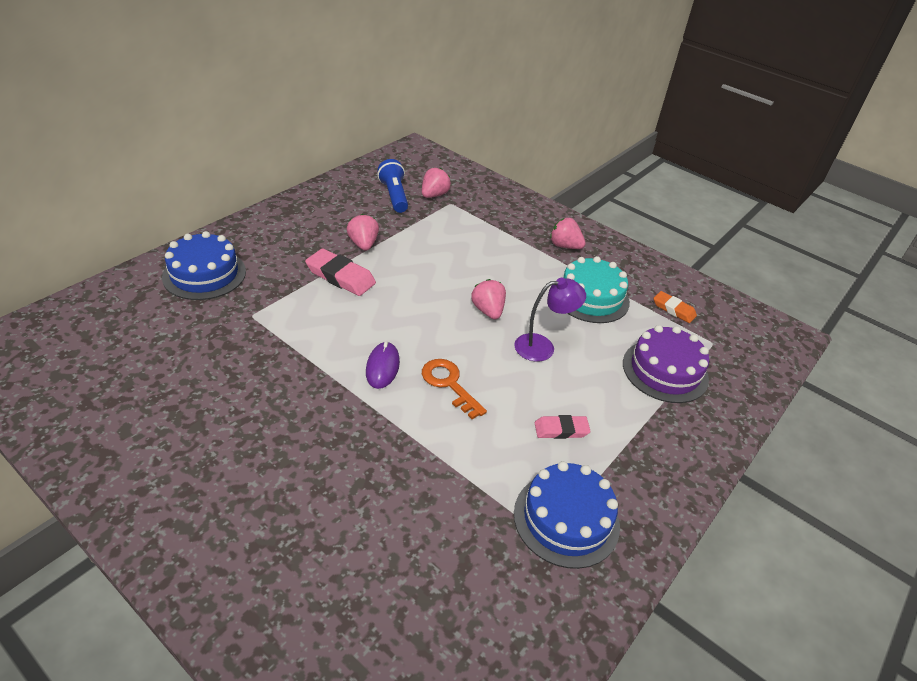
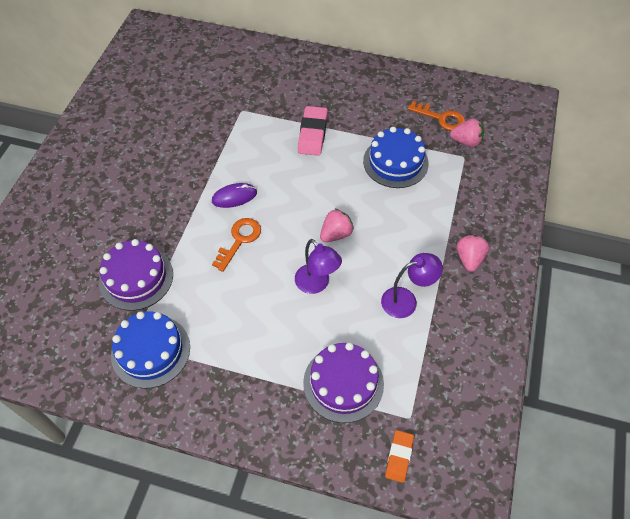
camera: 70 degrees right, 15 degrees up
(204, 274) = (265, 69): blue cake -> blue cake (395, 162)
(363, 244) = (360, 129): pink strawberry -> none
(394, 196) = (441, 118): blue flashlight -> orange key
(447, 501) = (136, 278): none -> purple cake
(561, 430) = (232, 324): pink eraser -> none
(591, 297) = (406, 300): turquoise cake -> purple lamp
(673, 309) = (437, 373): orange eraser -> orange eraser (399, 457)

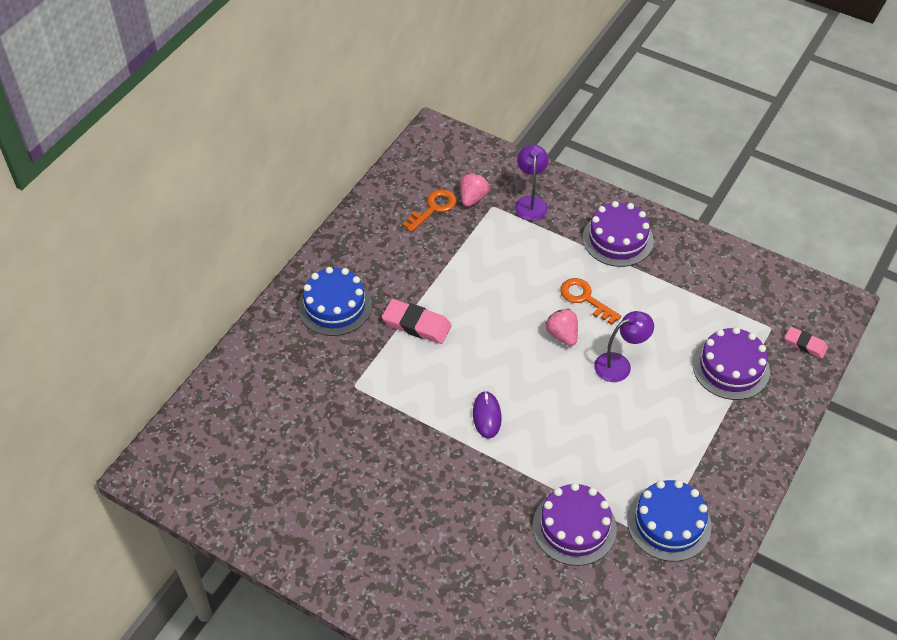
camera: 75 degrees left, 5 degrees down
(239, 240) = (548, 421): orange key -> orange key (585, 299)
(395, 162) = (482, 262): blue cake -> blue cake (335, 306)
(399, 457) = (805, 344): orange eraser -> pink eraser
(406, 300) = (653, 298): purple lamp -> purple lamp (530, 203)
(469, 259) = (617, 239): pink strawberry -> purple cake

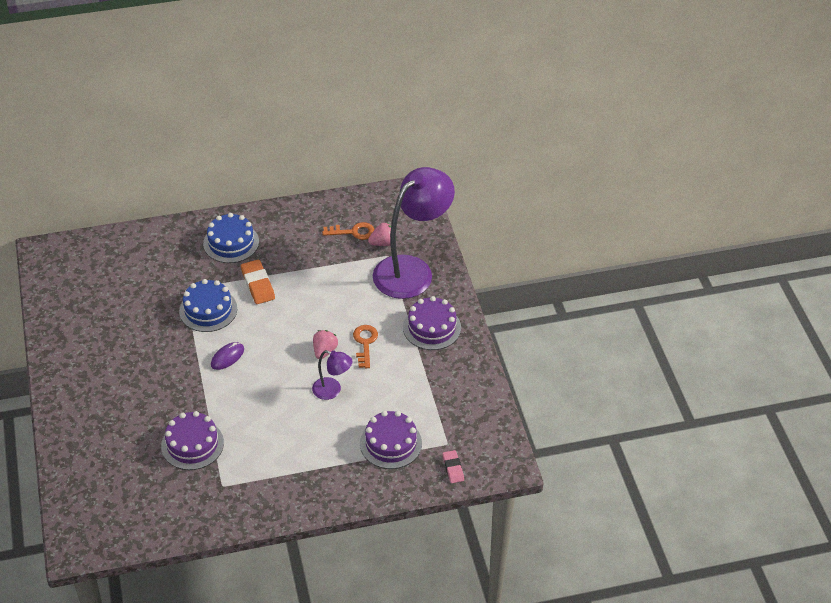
camera: 45 degrees right, 5 degrees down
(416, 324) = (258, 284): pink eraser -> orange eraser
(530, 203) = (412, 270): purple lamp -> purple lamp, size x2.21
(669, 523) = (240, 484): blue cake -> blue cake (208, 310)

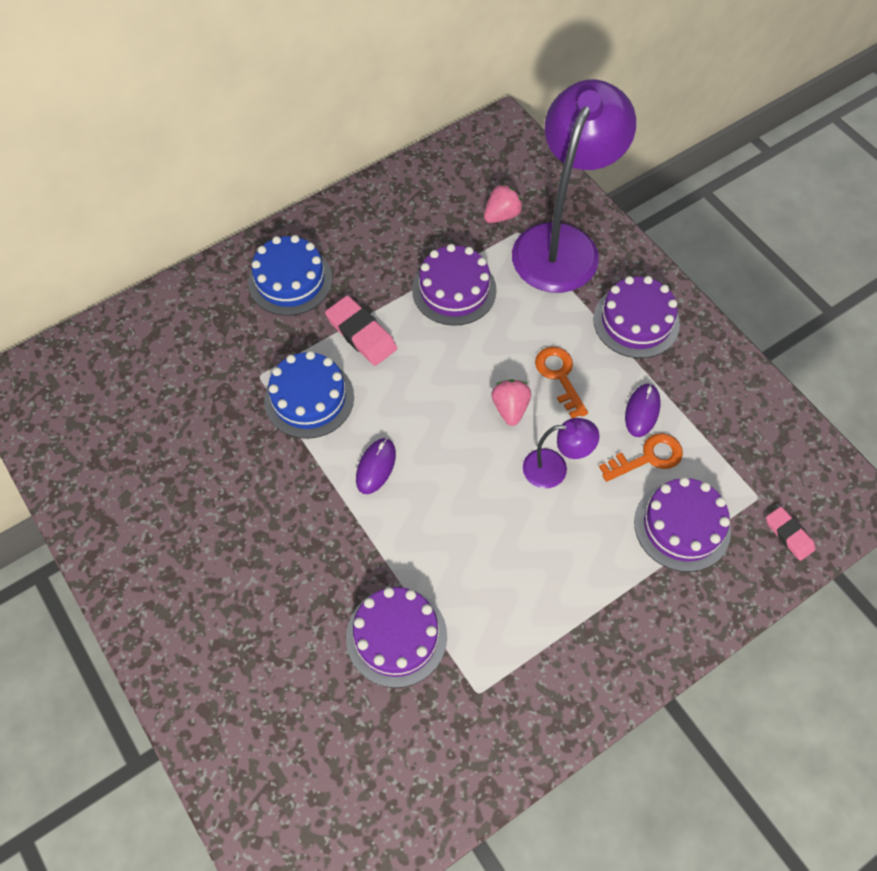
camera: 20 degrees left, 15 degrees up
(258, 284) = (361, 334): orange eraser -> pink eraser
(328, 277) = (454, 290): none -> purple cake
(353, 232) = (453, 211): orange key -> orange key (647, 457)
(404, 377) = (642, 411): none -> purple mouse

